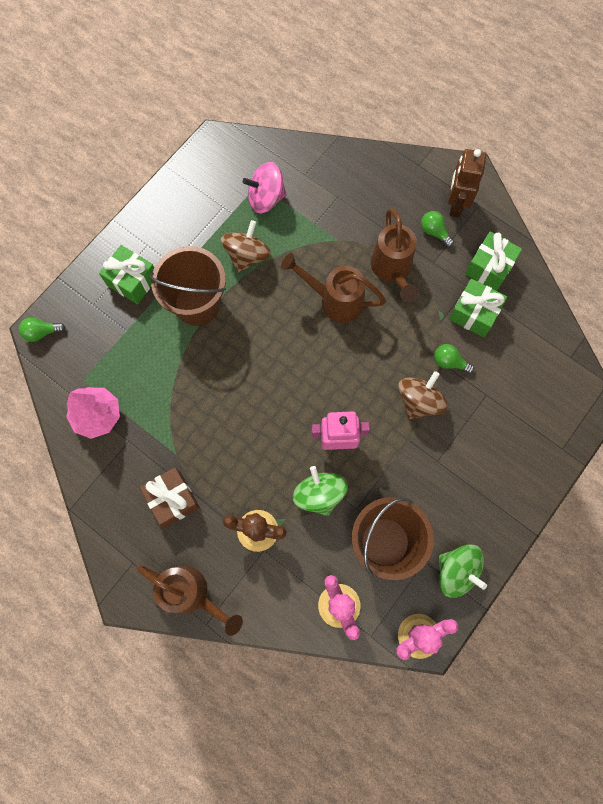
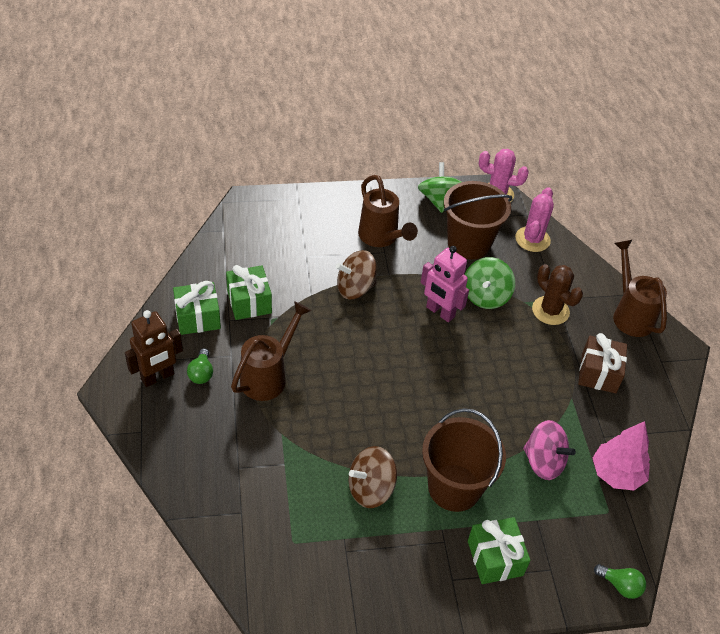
camera: 140 degrees left, 25 degrees down
(266, 198) = (300, 523): pink spinning top -> pink spinning top (543, 462)
(334, 300) = (338, 395): brown watering can -> brown watering can (381, 238)
(449, 362) = (305, 291): green light bulb -> none

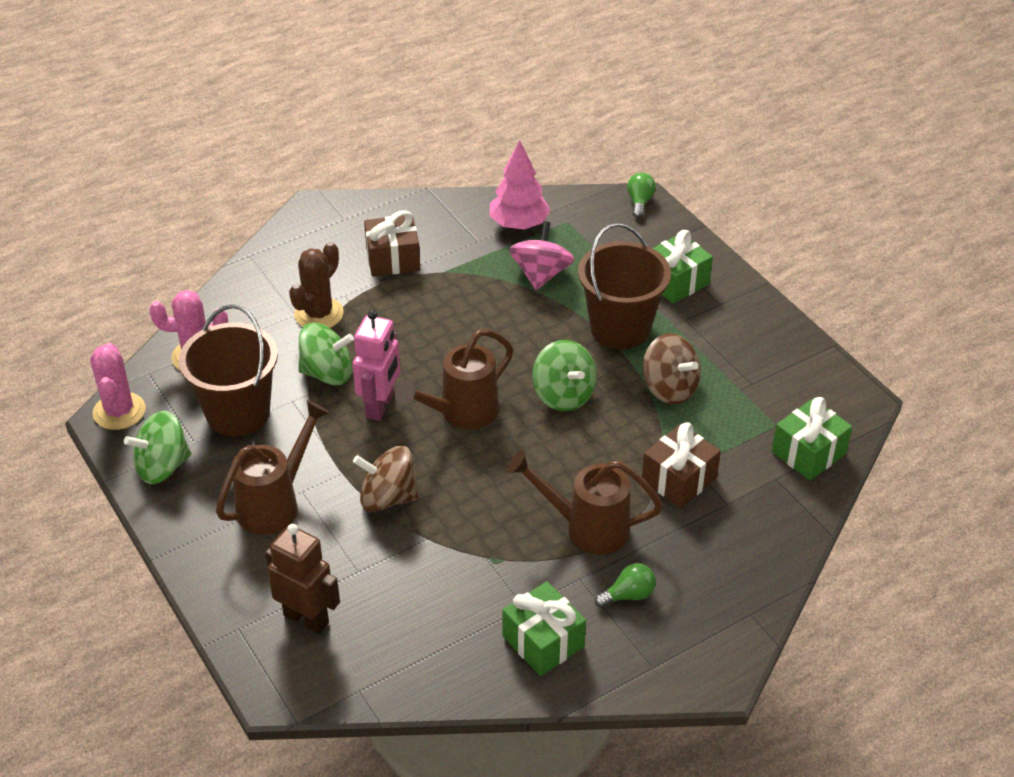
camera: 110 degrees left, 5 degrees down
(158, 377) = (665, 637): brown robot -> brown robot (306, 618)
(249, 302) = (480, 598): green gift -> green gift (808, 453)
(278, 449) = (679, 479): none -> brown gift
(355, 288) = (387, 498): brown spinning top -> brown spinning top turned 135 degrees clockwise
(398, 417) = (563, 395): none -> green spinning top
(630, 314) = (284, 252): brown watering can -> brown watering can (461, 414)

